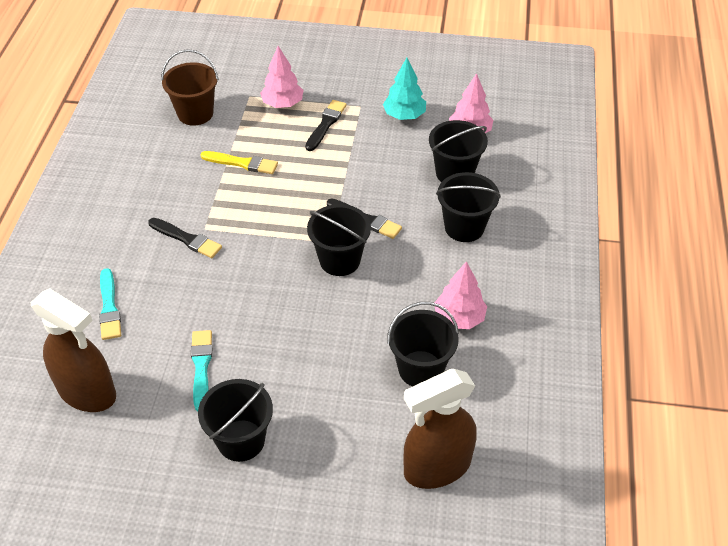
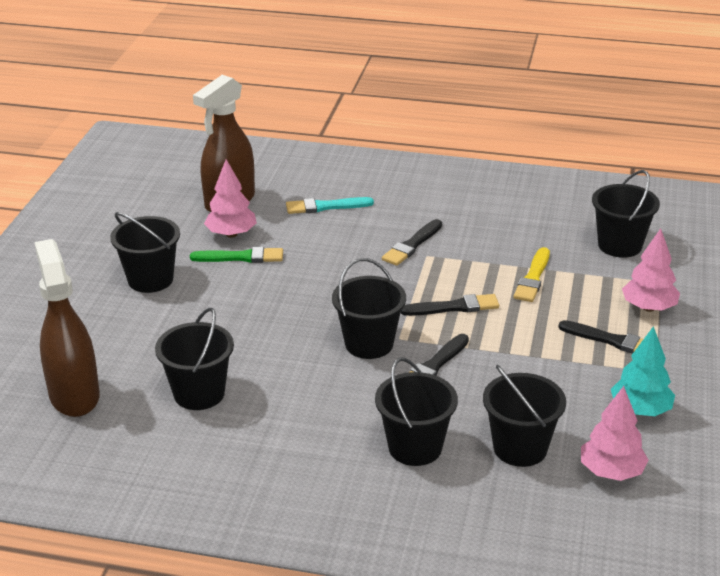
camera: 95 degrees right, 15 degrees down
(195, 113) = (620, 245): brown bucket -> black bucket
(201, 367) = (241, 257): turquoise brush -> green brush
(285, 209) = (454, 307): none -> black brush
(459, 318) = (264, 429): pink tree -> pink tree (231, 234)

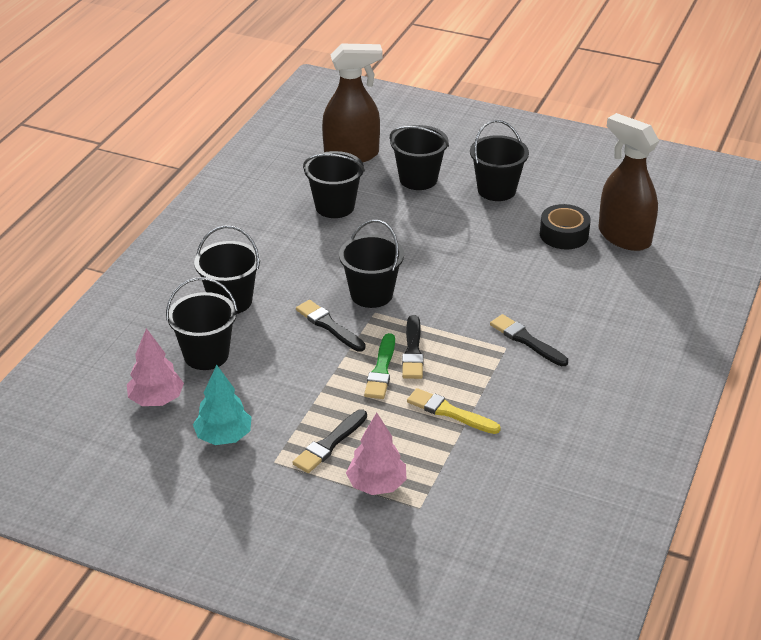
camera: 100 degrees right, 5 degrees up
(231, 234) = (564, 234): pink tree -> black tape
(241, 257) = (523, 237): green brush -> green brush (381, 370)
(325, 207) = (608, 293): turquoise brush -> none
(620, 245) = (500, 493): black bucket -> black bucket (418, 179)

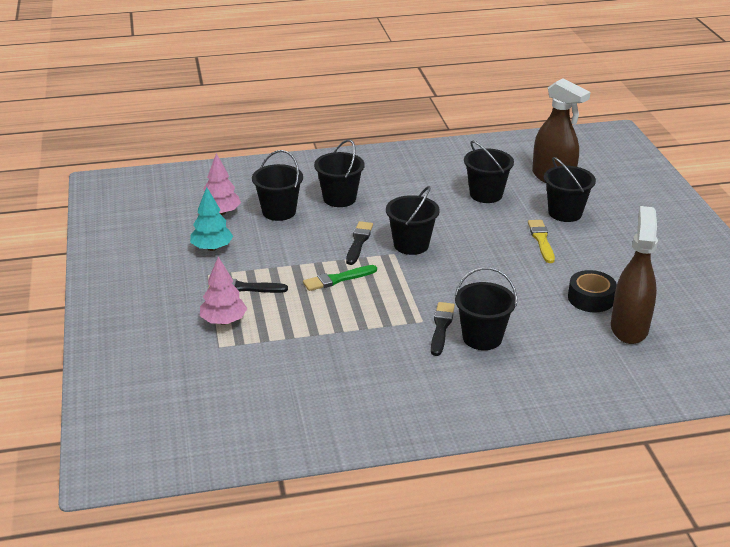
camera: 55 degrees right, 5 degrees down
(413, 351) = (371, 284): black brush -> none
(450, 412) = (325, 323): yellow brush -> yellow brush (541, 240)
(496, 190) = (601, 249): black bucket -> black bucket (482, 338)

